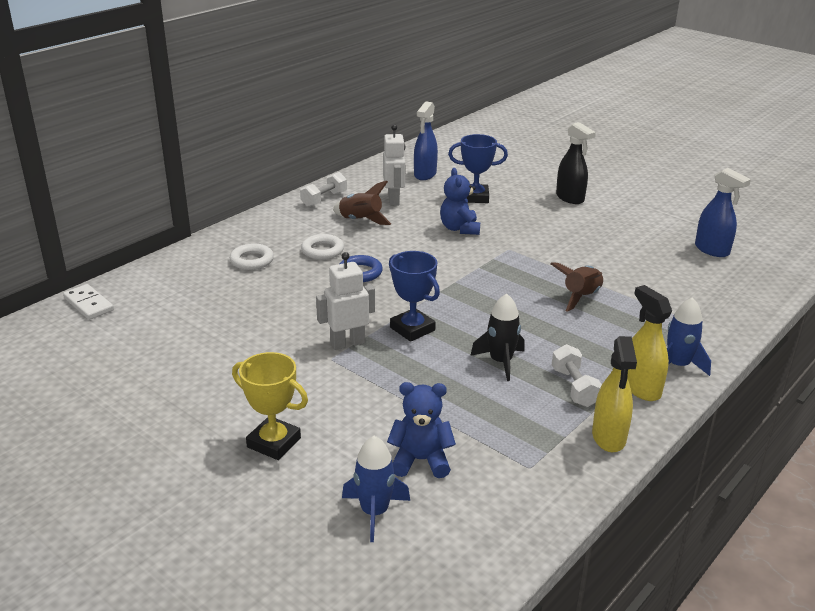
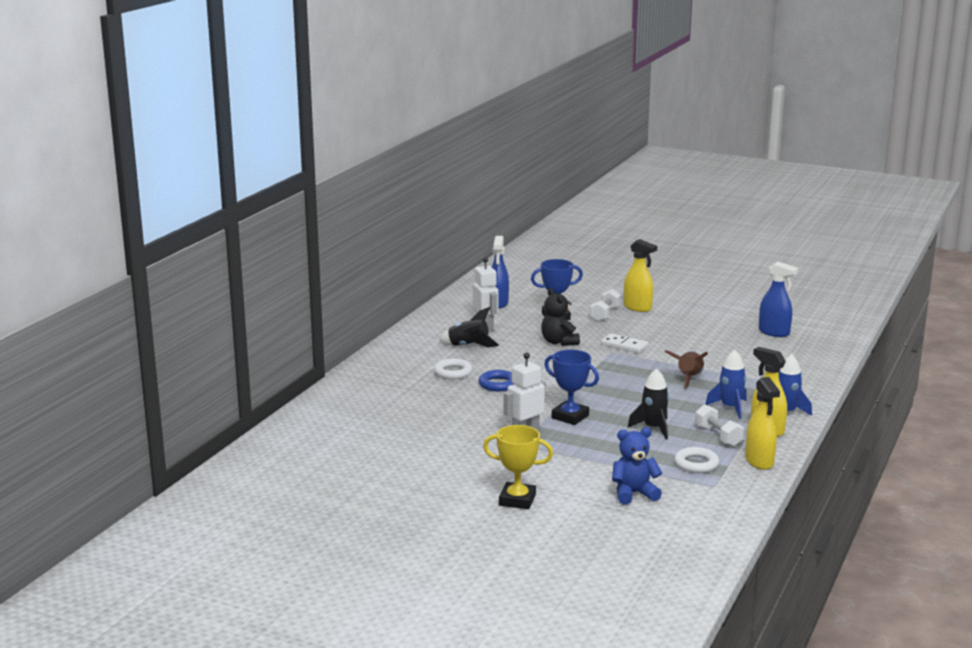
camera: 15 degrees left, 10 degrees down
(88, 304) = (282, 436): white domino -> white domino (624, 345)
(252, 260) = (397, 387): white ring -> white ring (696, 464)
(324, 199) = (422, 334): white dumbbell -> white dumbbell (605, 314)
(360, 221) = (468, 346): brown rocket -> black rocket
(374, 512) = (621, 526): blue rocket -> blue rocket (730, 408)
(459, 229) = (559, 342): blue teddy bear -> black teddy bear
(570, 198) = (637, 308): black spray bottle -> yellow spray bottle

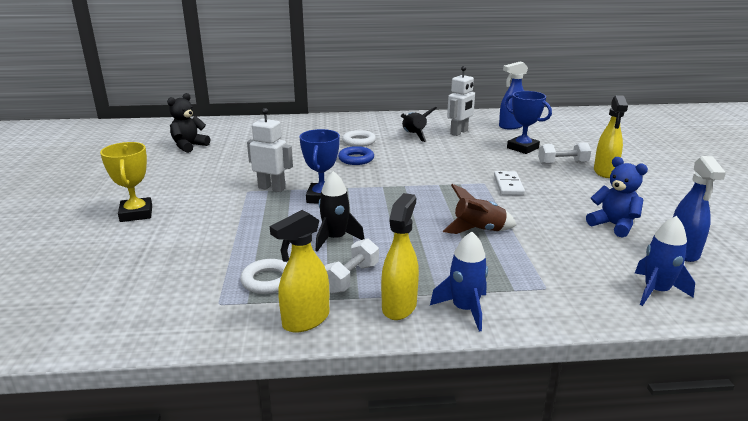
camera: 60 degrees right, 5 degrees up
(559, 342) = (472, 160): black teddy bear -> black teddy bear (189, 146)
(634, 494) = (175, 262): blue teddy bear -> blue teddy bear (613, 225)
(730, 408) = (433, 269): blue rocket -> blue rocket (656, 291)

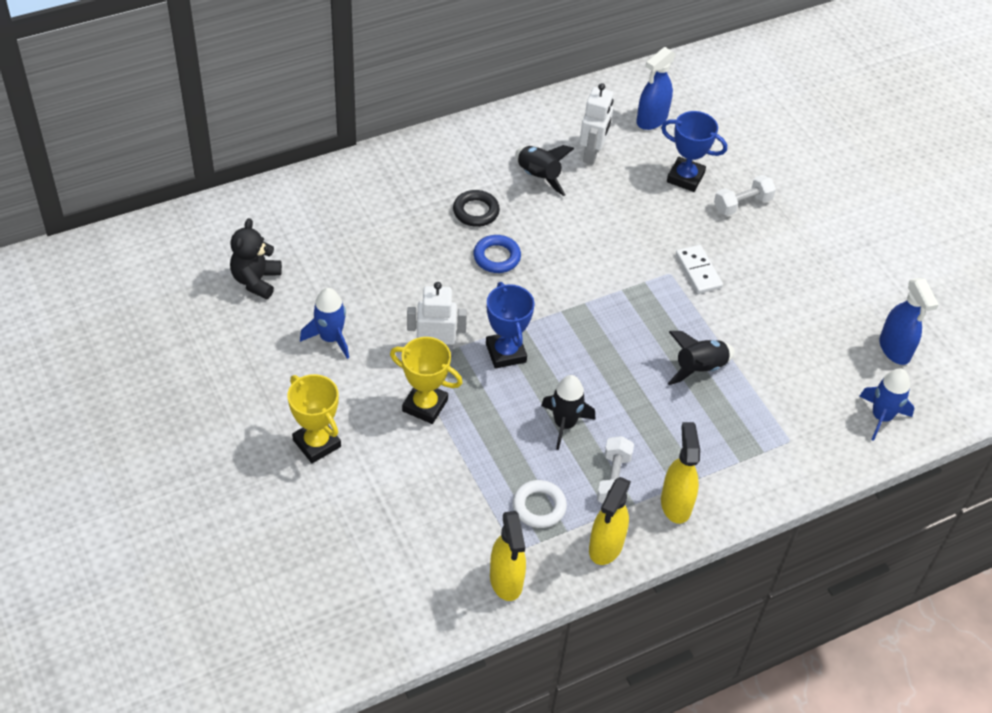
camera: 25 degrees left, 25 degrees up
(235, 210) = (425, 405): none -> yellow trophy
(359, 141) = (476, 211): white ring -> black ring
(465, 309) = (732, 490): blue rocket -> blue rocket (330, 338)
(478, 230) = (699, 368): brown rocket -> black rocket
(605, 172) = (793, 213): yellow spray bottle -> yellow spray bottle (506, 581)
(613, 225) = (825, 321): blue teddy bear -> none

